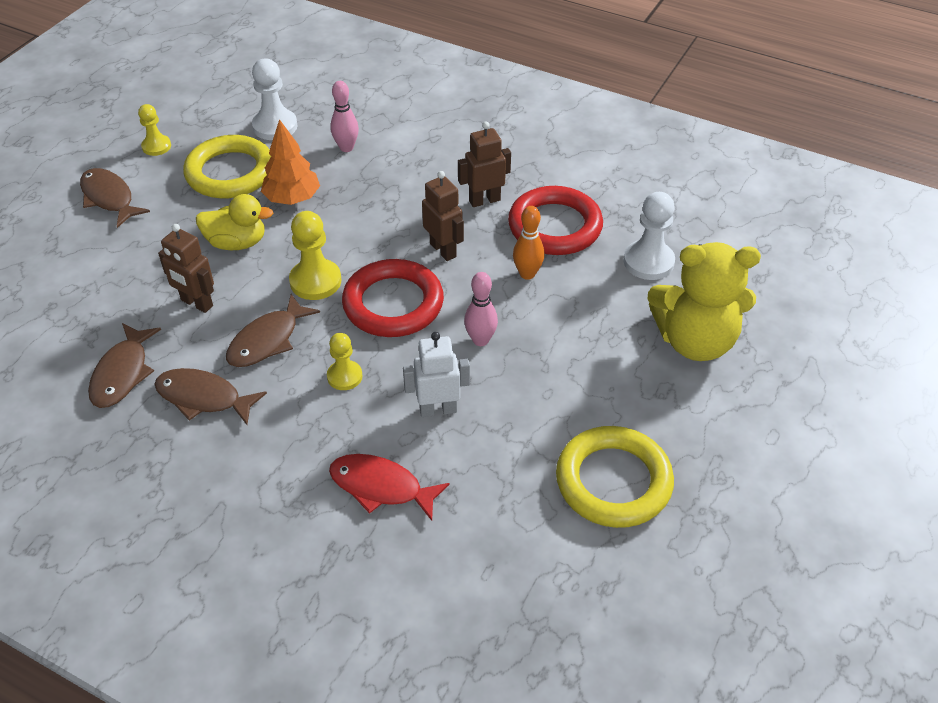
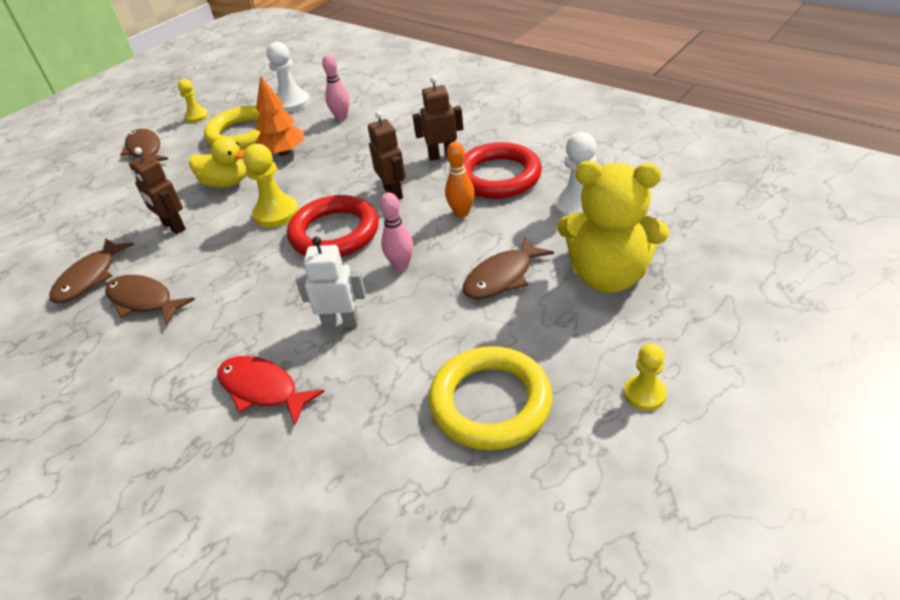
camera: 15 degrees right, 5 degrees down
(267, 340) = (217, 257): brown fish -> brown fish (502, 277)
(344, 376) = (269, 290): yellow pawn -> yellow pawn (644, 394)

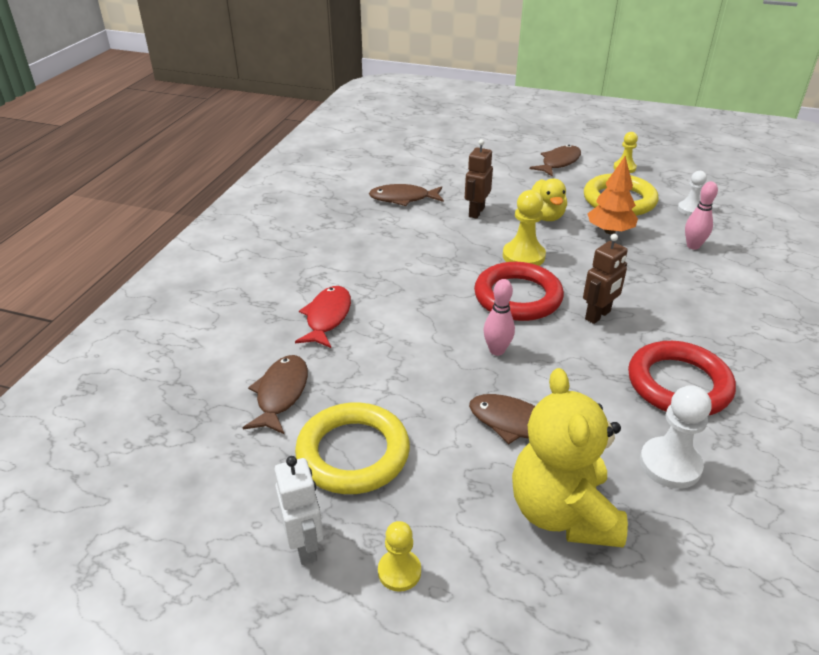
camera: 65 degrees right, 5 degrees down
(144, 301) = (391, 230): brown fish -> brown fish (281, 394)
(292, 103) = (690, 209): white pawn -> white pawn, size x0.63
(341, 323) = (410, 336): white robot -> white robot (305, 546)
(442, 156) = (683, 332): brown robot -> none
(461, 213) = (597, 371): orange bowling pin -> none

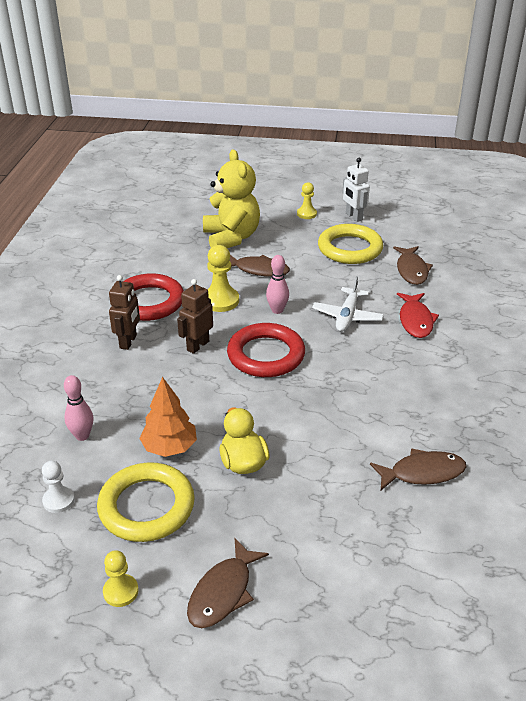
camera: 170 degrees right, 0 degrees up
(408, 332) = (347, 316): none -> white plane
(476, 212) = (326, 460): brown robot -> brown robot (128, 342)
(523, 256) = (264, 400): yellow pawn -> yellow pawn (220, 301)
(670, 464) = (169, 261): white pawn -> none

